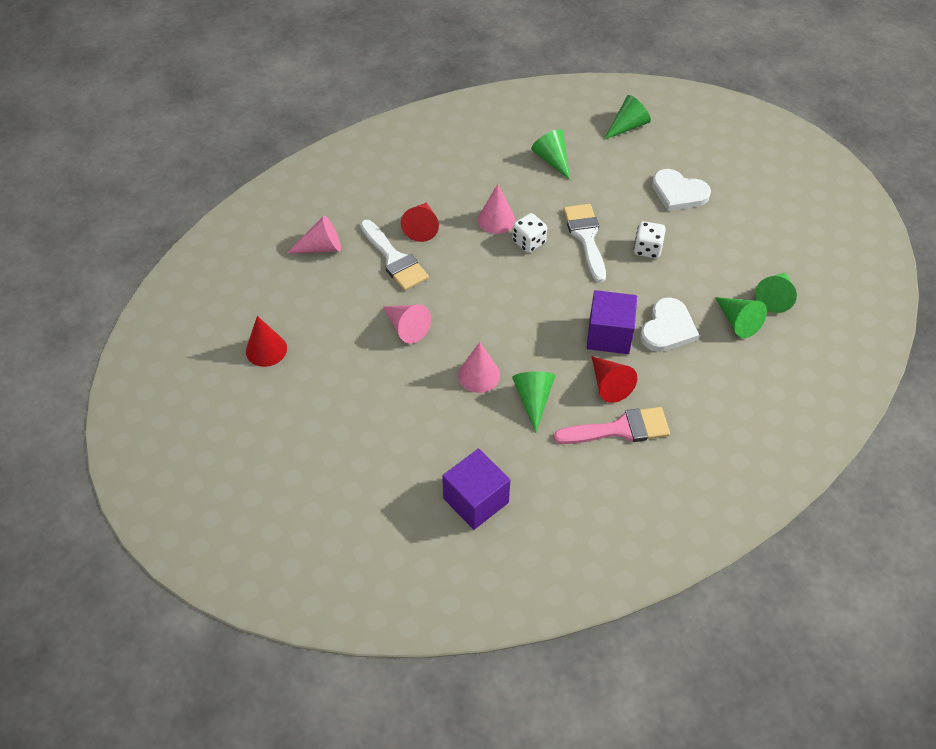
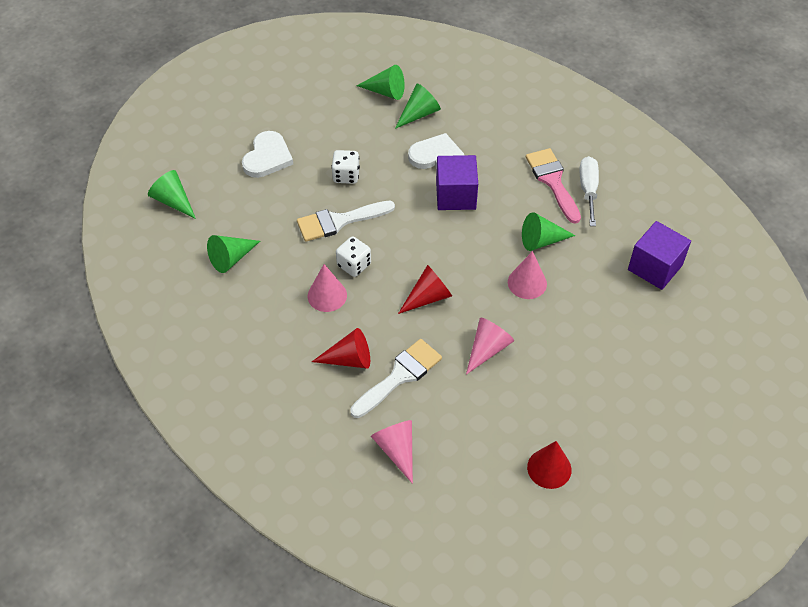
camera: 100 degrees left, 0 degrees up
(602, 462) = (588, 190): none -> white screwdriver
(609, 384) = (509, 191): red cone -> red cone (428, 297)

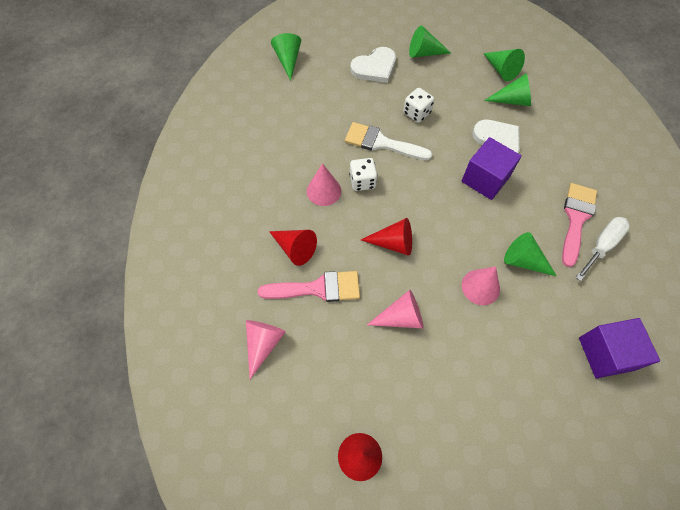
camera: 40 degrees right, 10 degrees up
(231, 258) = (287, 122): green cone -> green cone (424, 53)
(400, 376) = (317, 288): white brush -> pink brush

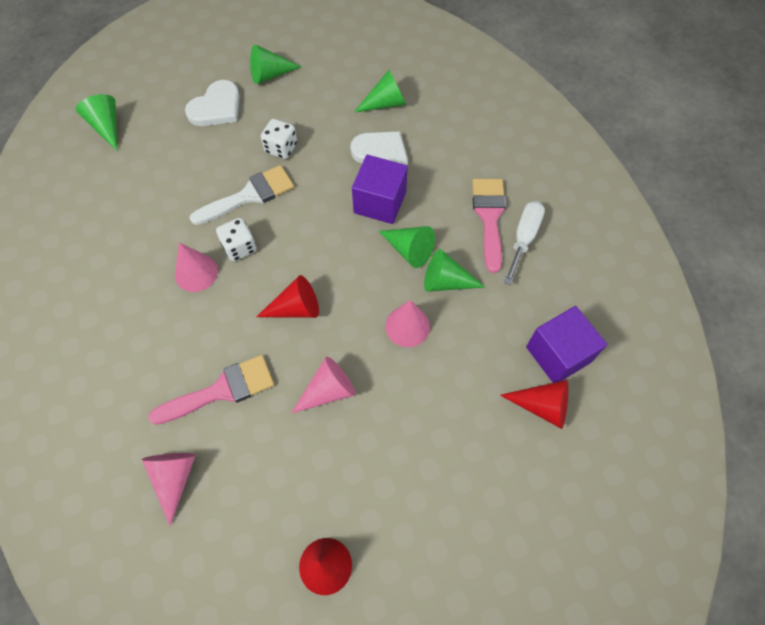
camera: 20 degrees left, 0 degrees up
(295, 248) = (181, 352): red cone -> red cone (542, 406)
(381, 143) = (249, 195): white brush -> white brush turned 150 degrees clockwise
(501, 70) = (364, 71): green cone -> green cone (409, 250)

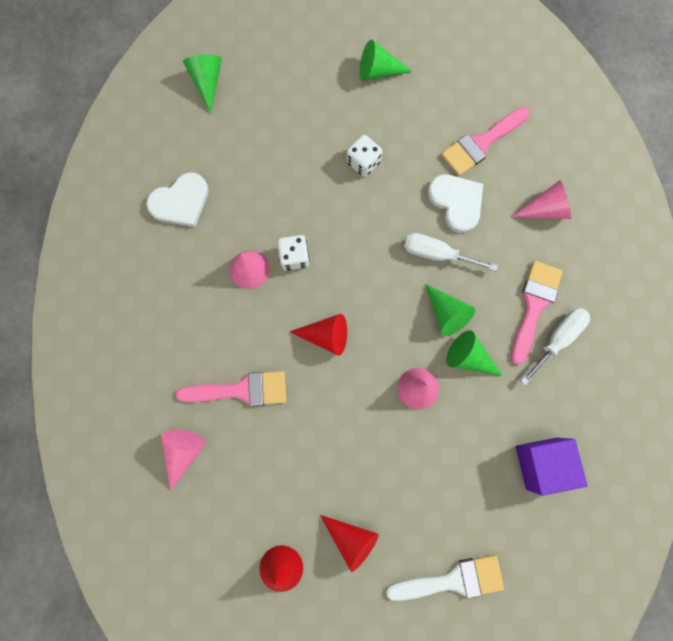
camera: 20 degrees right, 15 degrees up
(216, 107) = (315, 94): white heart -> white heart (181, 202)
(249, 195) = (319, 204): white brush -> white brush (453, 579)
(328, 390) = (330, 423): pink cone -> pink cone (545, 209)
(380, 202) = (437, 254): purple cube -> white screwdriver
(385, 103) = (481, 143): green cone -> pink brush
(542, 406) = (507, 504): red cone -> red cone (352, 539)

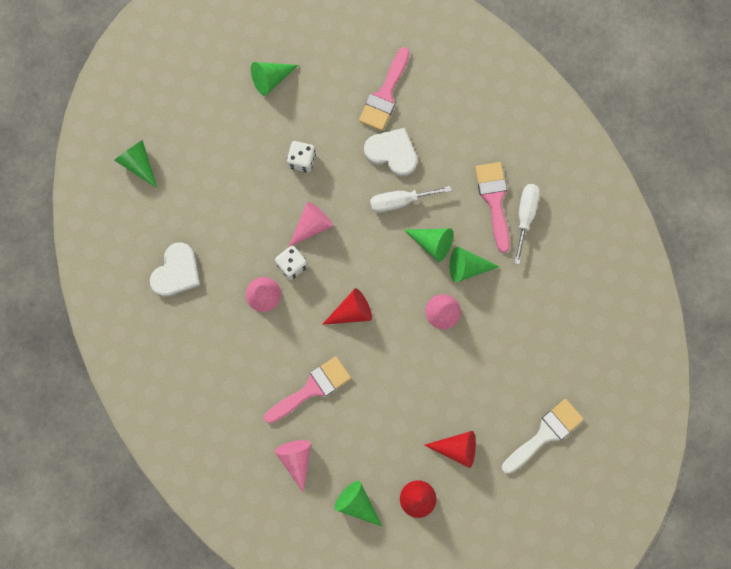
camera: 30 degrees left, 0 degrees up
(217, 534) = (357, 503): none -> green cone
(541, 463) = (562, 314): purple cube -> none
(545, 209) = (462, 120): pink cone -> pink cone (312, 225)

